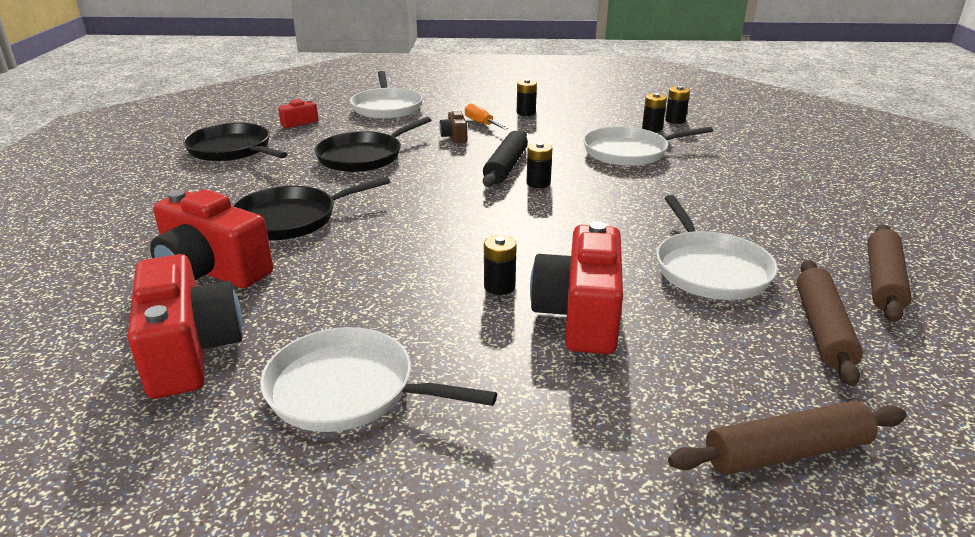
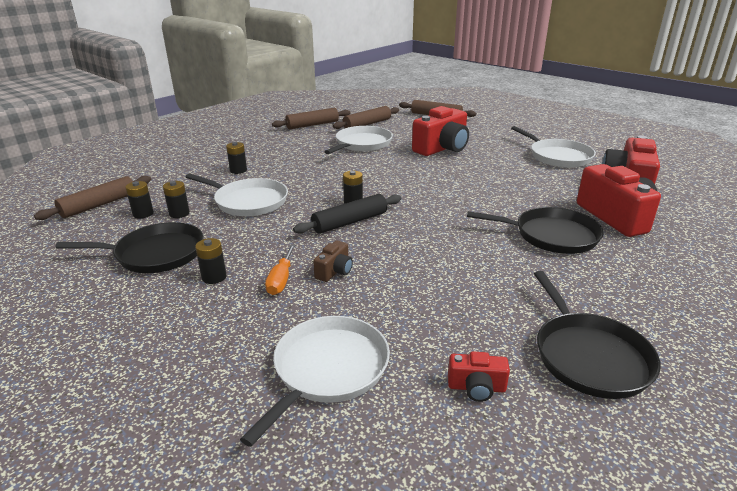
camera: 140 degrees left, 0 degrees up
(363, 156) = (447, 279): black pan -> black pan (155, 254)
(499, 286) = (461, 165): black battery -> black battery (238, 170)
(723, 114) = (99, 205): none -> brown rolling pin

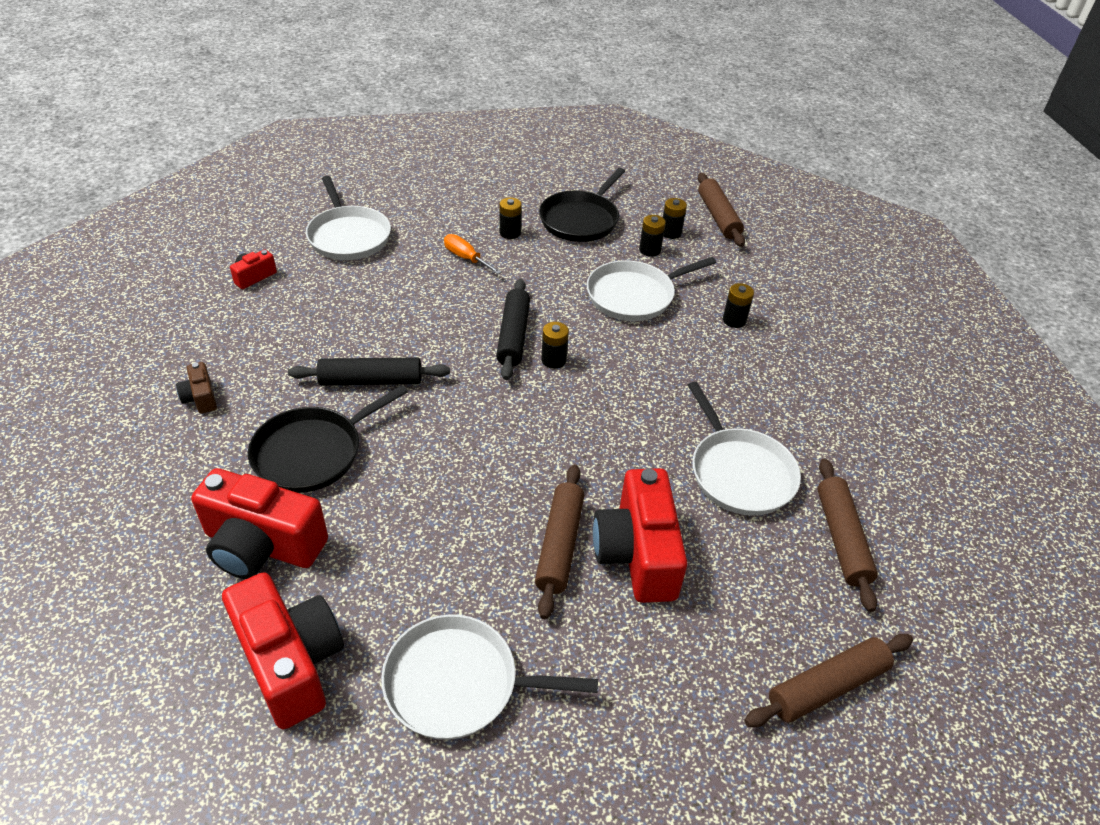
camera: 125 degrees right, 15 degrees up
(312, 125) = (886, 468): brown rolling pin -> brown rolling pin (559, 545)
(335, 271) = (443, 286): brown camera -> brown camera (200, 398)
(472, 248) = (371, 381): none -> black rolling pin
(589, 356) = (195, 338): black pan -> none

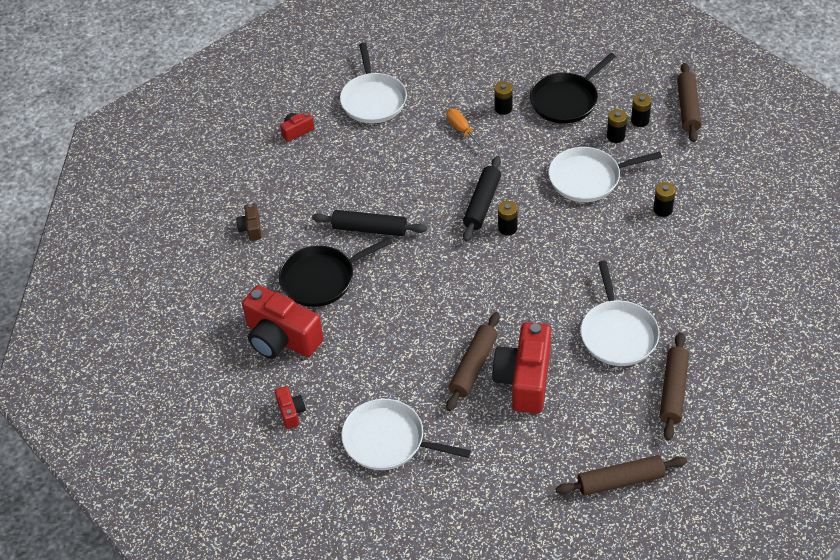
camera: 20 degrees right, 5 degrees up
(291, 662) = (291, 412): red camera -> red camera, size x0.46

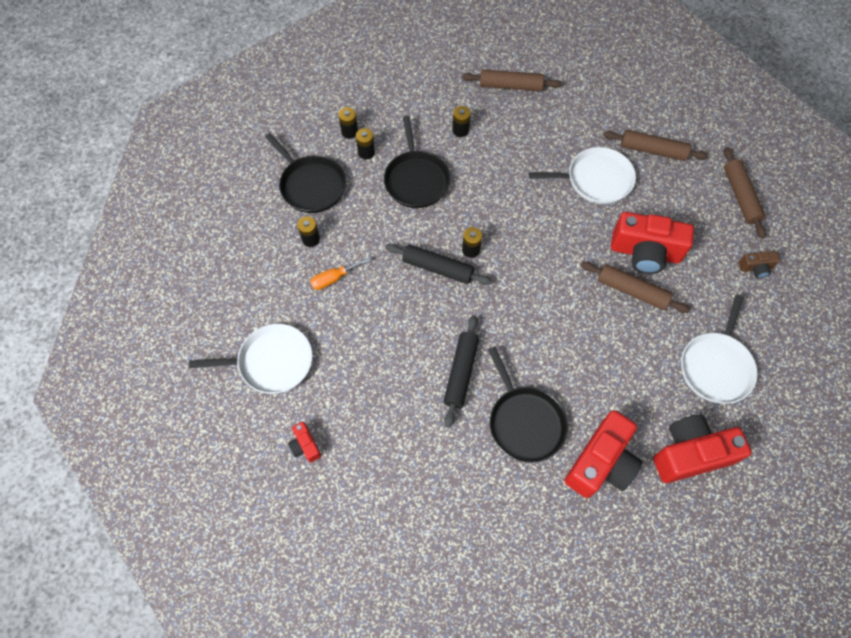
camera: 90 degrees left, 15 degrees up
(251, 228) = (448, 497): brown camera -> brown camera (755, 268)
(291, 412) = (690, 454): red camera -> red camera, size x2.15
(588, 178) = (416, 179): white pan -> black pan
(688, 108) = (340, 95): brown rolling pin -> brown rolling pin (510, 86)

